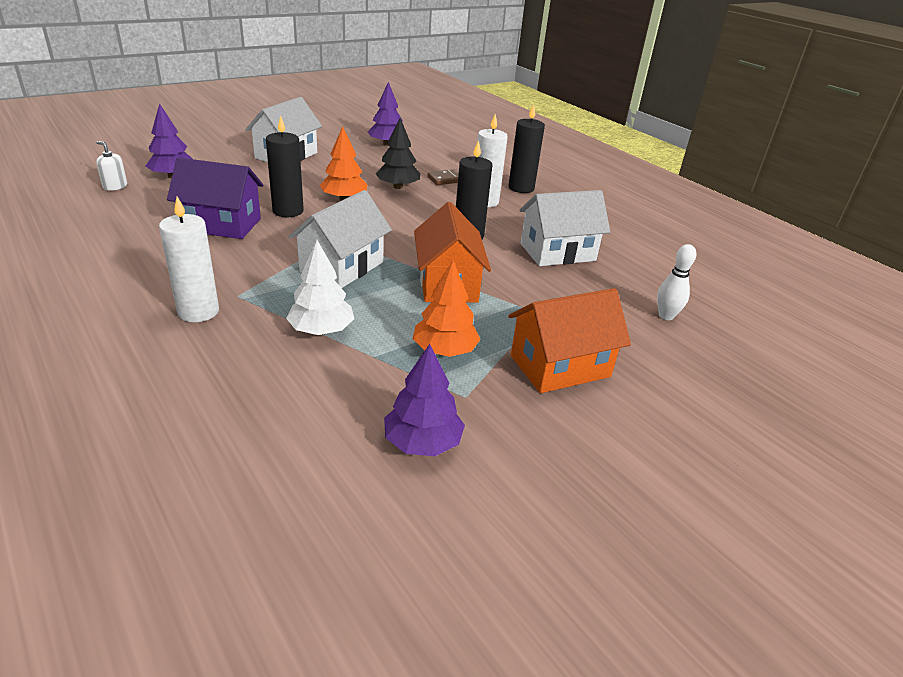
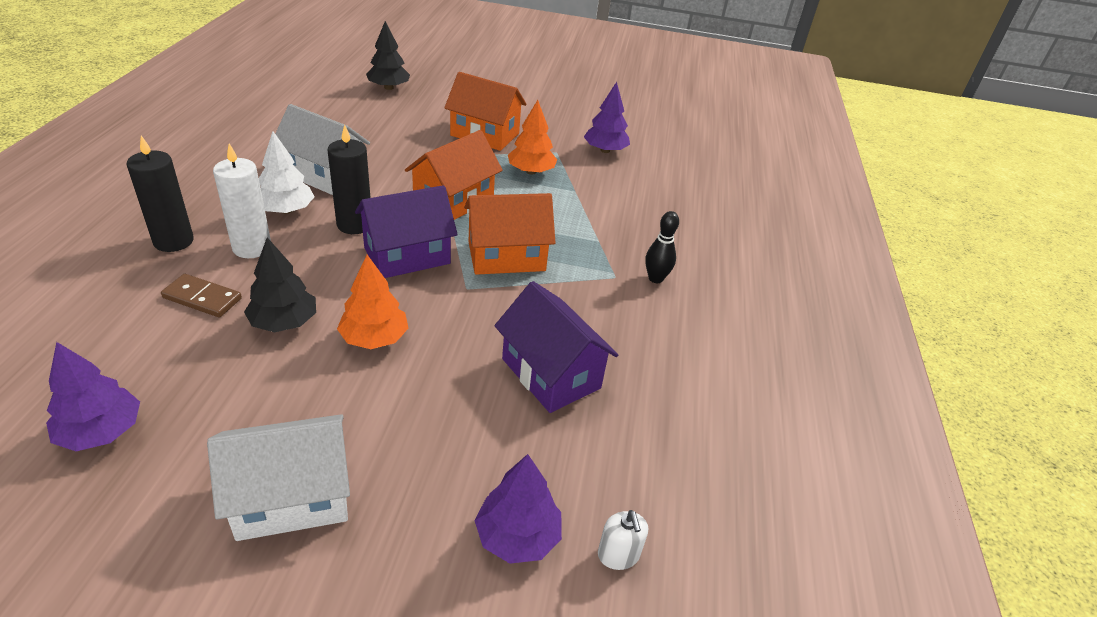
camera: 135 degrees left, 5 degrees up
(198, 311) = (655, 278): white candle -> black bowling pin
(288, 211) = (460, 354): black candle -> none
(321, 330) = (586, 220): white tree -> white tree (286, 210)
(342, 267) = (506, 256): white house -> orange house
(404, 236) = (407, 255): none -> purple house
(666, 316) = (370, 116): white bowling pin -> none
(746, 360) = (388, 87): none -> black tree

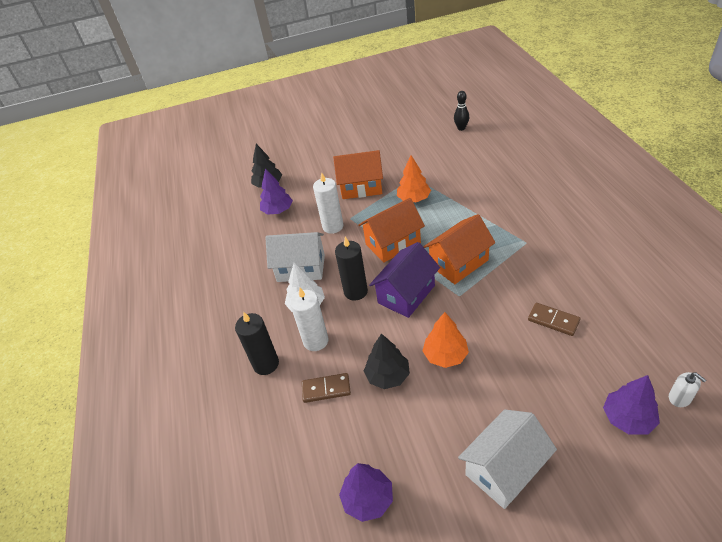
camera: 15 degrees left, 5 degrees up
(408, 154) = (333, 226): none -> white candle
(454, 201) = (393, 243): orange house -> orange house turned 45 degrees clockwise
(550, 373) = (553, 320): purple house -> brown domino
(605, 150) = (439, 161): purple tree -> purple tree (278, 210)
(655, 278) = (547, 231): black bowling pin -> black bowling pin (461, 128)

